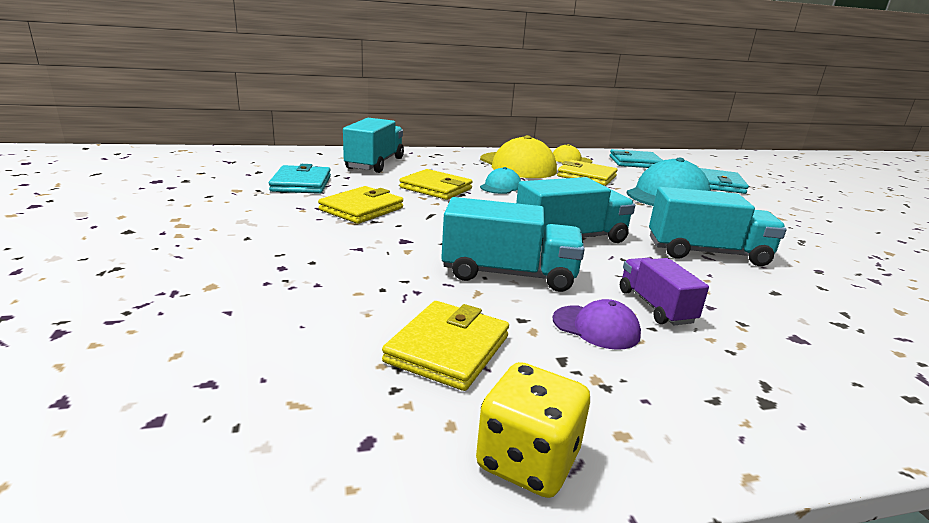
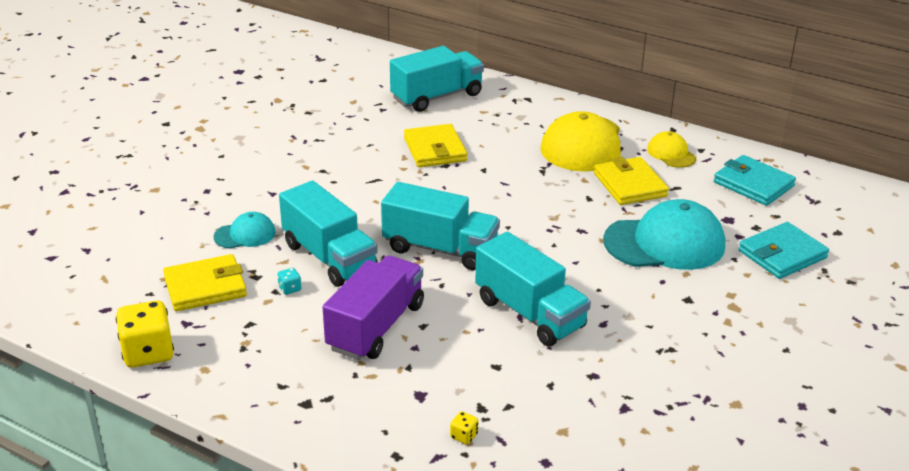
camera: 45 degrees right, 10 degrees up
(301, 184) = (333, 107): turquoise wallet -> none
(361, 209) = (334, 154): yellow wallet -> none
(500, 186) = (501, 168): turquoise cap -> turquoise cap (245, 234)
(530, 311) = (290, 289): none -> turquoise dice
(596, 327) = (307, 318): purple cap -> none
(655, 306) = (376, 327): purple truck -> purple truck, size x1.61
(888, 350) = (464, 436): none -> yellow dice

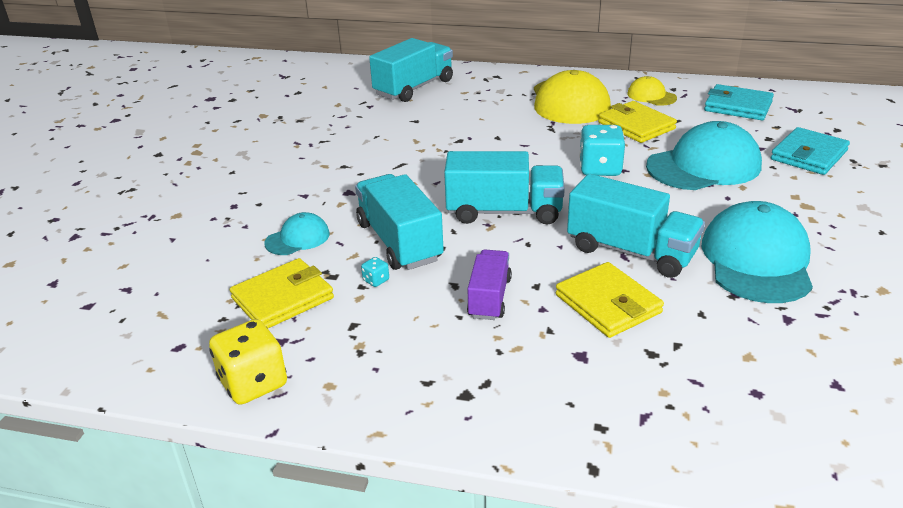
camera: 15 degrees left, 0 degrees up
(329, 257) = (399, 242): turquoise truck -> turquoise truck turned 150 degrees counterclockwise
(376, 327) = (489, 298): purple truck -> purple truck, size x0.62
(435, 149) = (441, 129): yellow wallet -> yellow wallet (608, 304)
(464, 436) = (655, 387): yellow dice -> none
(560, 224) = (600, 169): none -> turquoise dice
(640, 348) = (756, 260): none -> turquoise cap

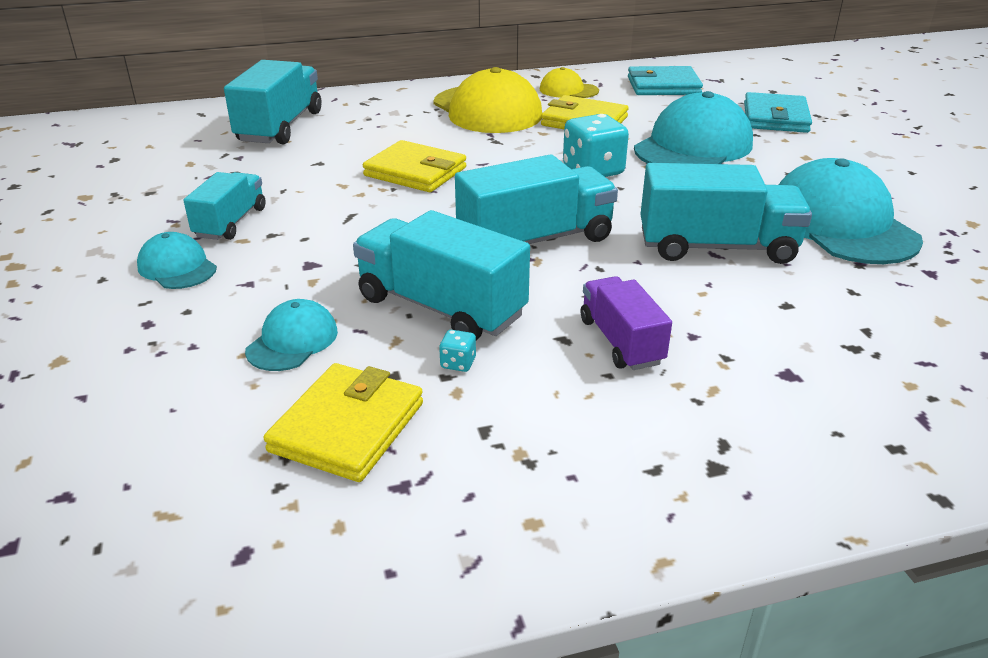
camera: 30 degrees left, 0 degrees up
(253, 383) = (418, 563): yellow dice -> none
(275, 174) = (177, 267): none -> turquoise cap
(327, 152) = (230, 223): none -> turquoise truck
(608, 304) = (754, 309): yellow wallet -> yellow wallet (415, 172)

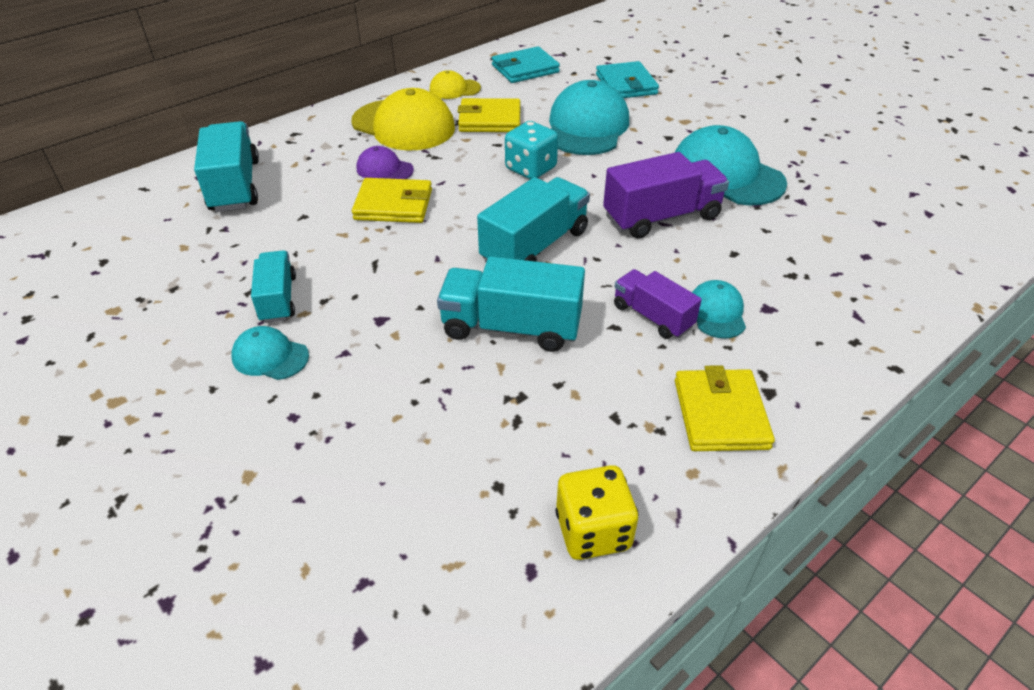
camera: 25 degrees left, 10 degrees up
(292, 341) = (424, 393): turquoise cap -> turquoise cap (717, 312)
(347, 427) = (523, 449): yellow wallet -> yellow wallet (720, 414)
(351, 540) = (593, 531): none -> yellow dice
(434, 141) = (384, 169): none -> purple cap
(458, 363) = (559, 371): turquoise dice -> none
(716, 247) = (661, 217): turquoise truck -> purple truck

